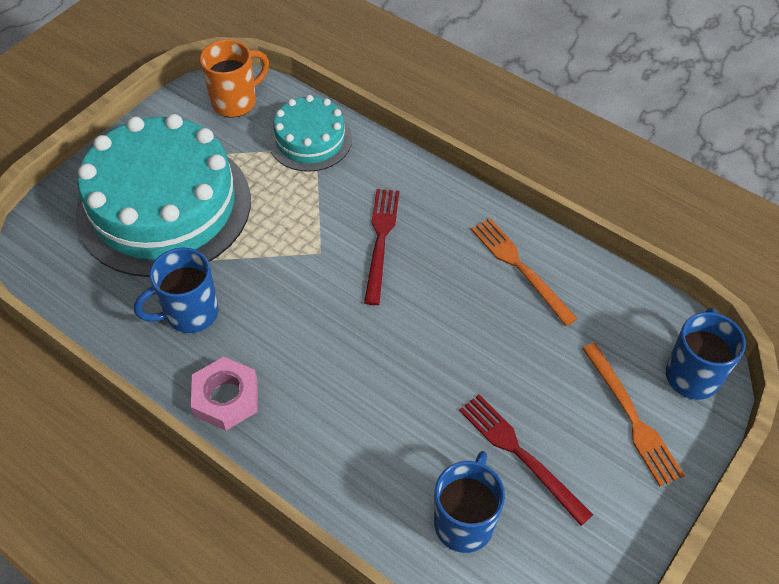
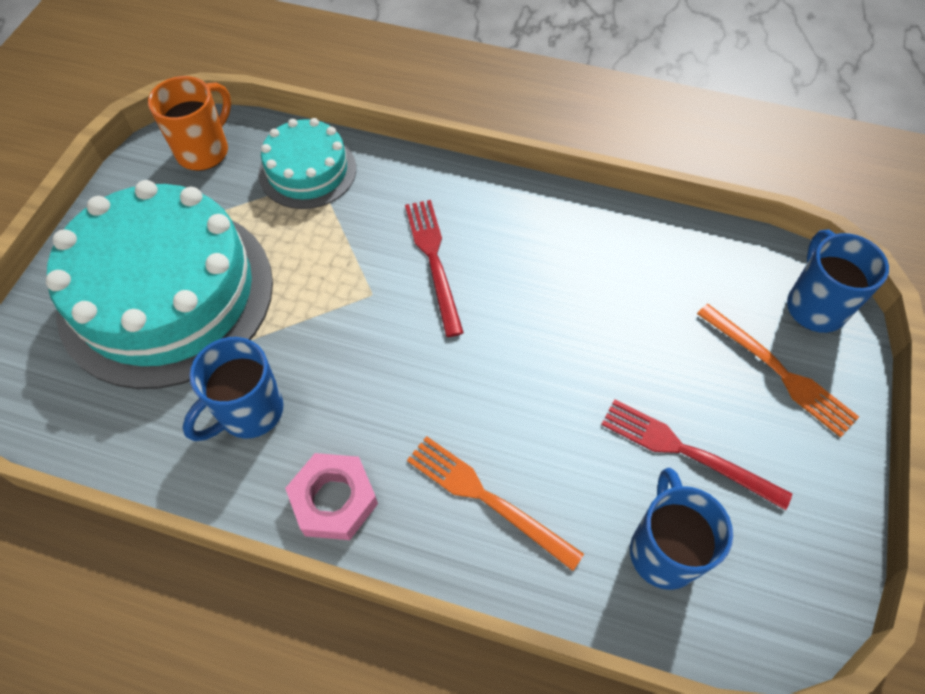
camera: 20 degrees left, 5 degrees up
(520, 267) = (593, 246): orange fork -> orange fork (487, 498)

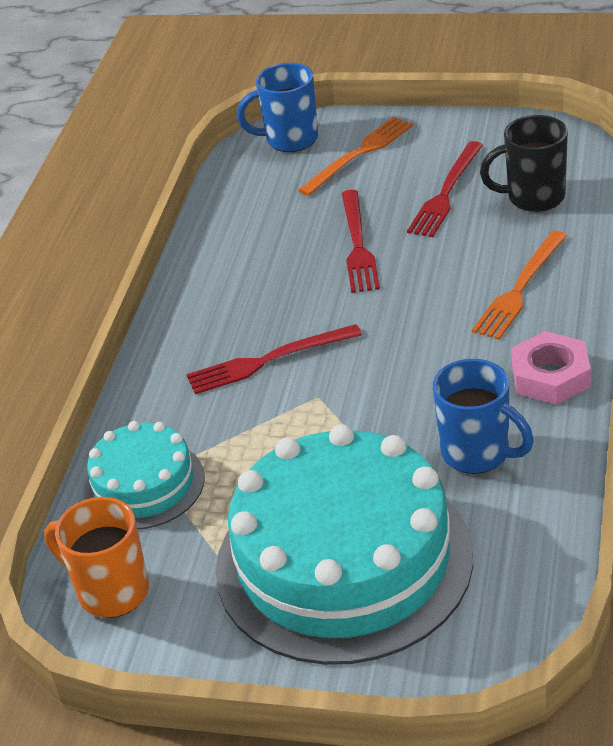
camera: 90 degrees left, 20 degrees down
(599, 351) = (358, 245): none -> red fork
(663, 550) = (534, 197): blue mug -> black mug

